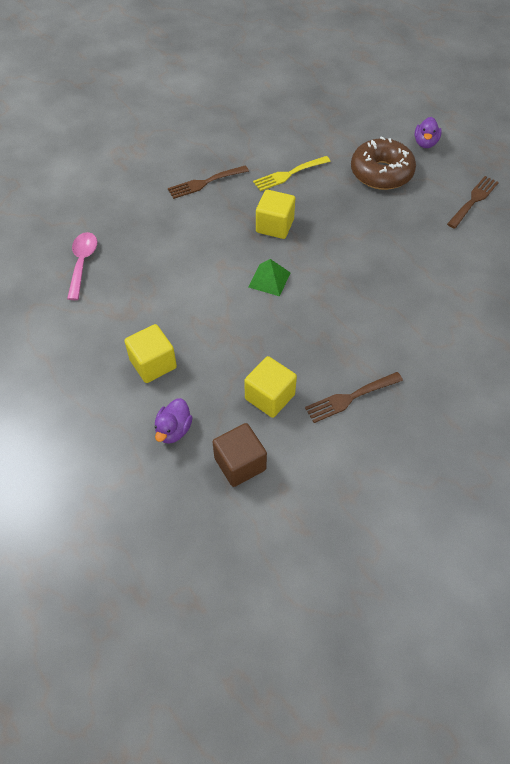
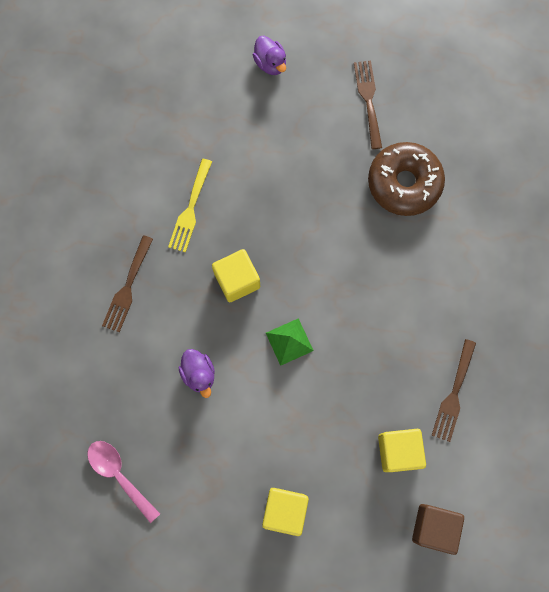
camera: 45 degrees left, 20 degrees up
(174, 430) = (360, 548): purple duck -> purple duck (199, 374)
(381, 173) = (267, 135): brown donut -> brown donut (404, 183)

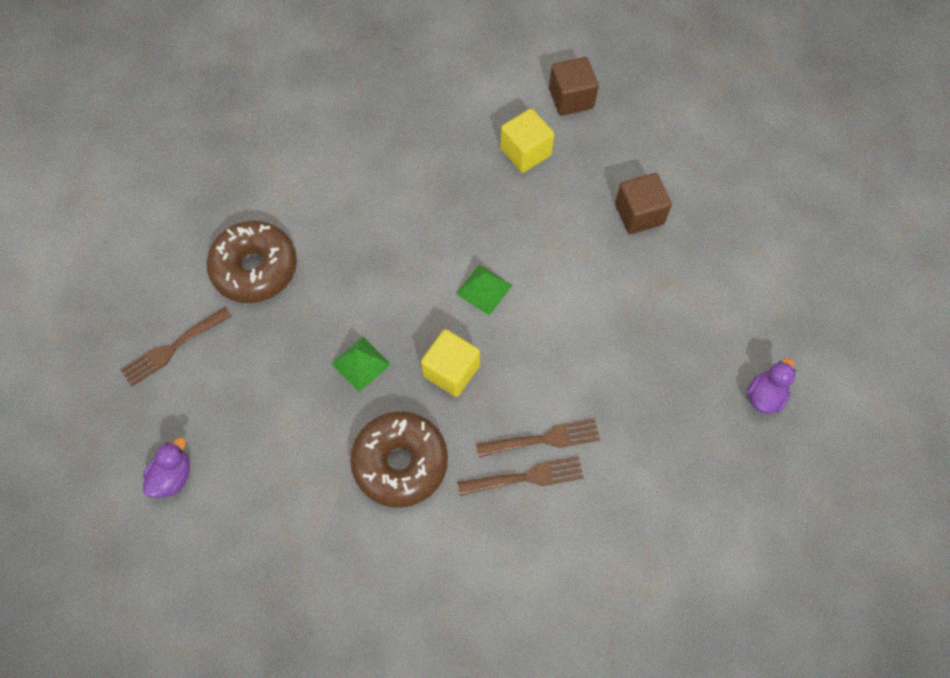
camera: 120 degrees left, 10 degrees down
(119, 475) = (712, 370): pink spoon -> none
(190, 209) = (400, 462): yellow fork -> brown donut
(199, 374) = (569, 353): purple duck -> purple duck (764, 396)
(280, 220) = (361, 364): none -> green pyramid
(285, 510) = (639, 214): yellow cube -> brown cube
(454, 394) = (446, 133): brown fork -> brown fork (544, 439)

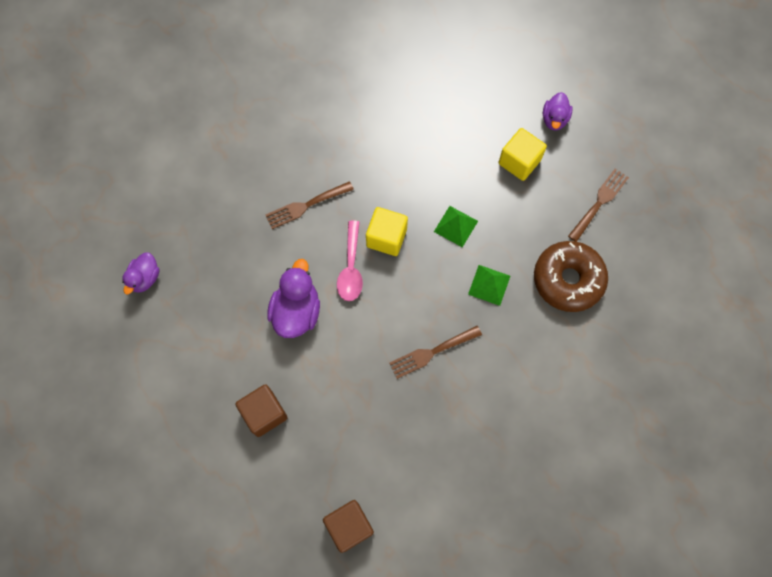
camera: 165 degrees right, 5 degrees up
(400, 462) = (403, 165): brown donut -> none
(484, 289) = (380, 309): green pyramid -> green pyramid (489, 285)
(505, 345) = (351, 268): none -> pink spoon
(525, 152) = (378, 452): yellow cube -> yellow cube (519, 162)
(526, 477) = (312, 177): brown fork -> brown fork (431, 352)
(582, 310) = (296, 311): none -> purple duck

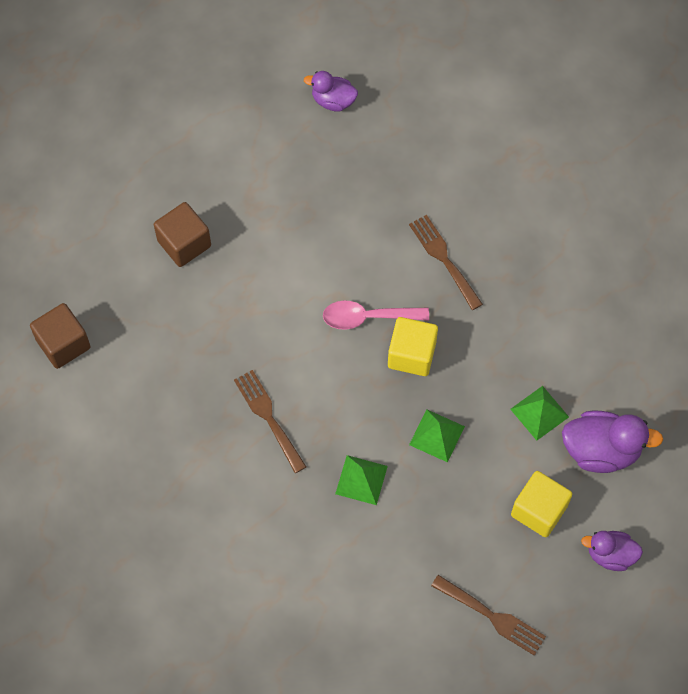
camera: 85 degrees right, 5 degrees down
(296, 311) = (307, 263): purple duck -> purple duck (601, 450)
(442, 152) = (539, 412): none -> green pyramid
(568, 280) = (377, 577): brown donut -> none

